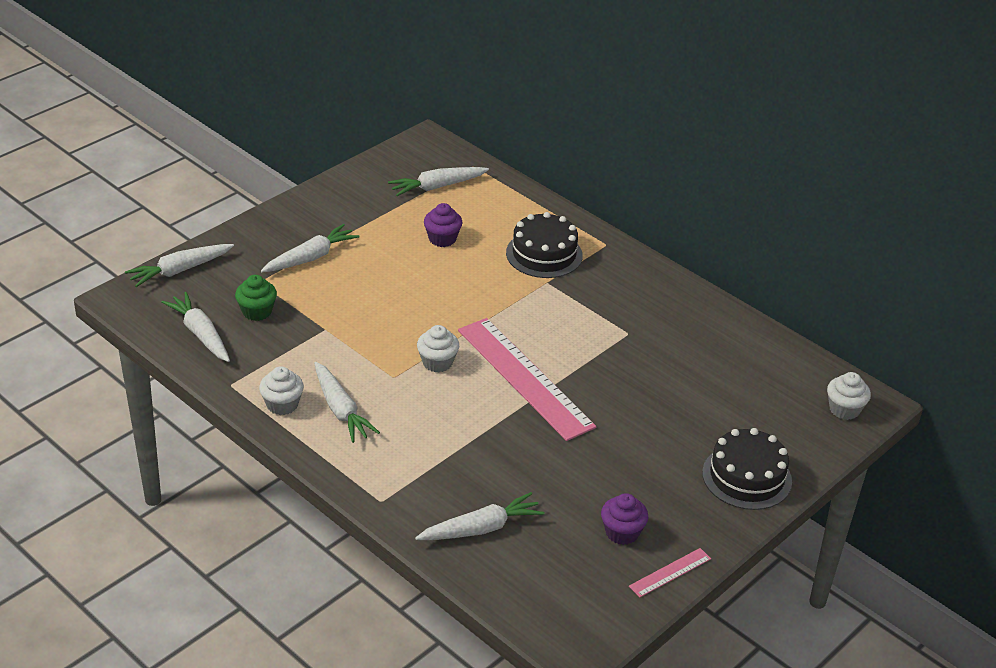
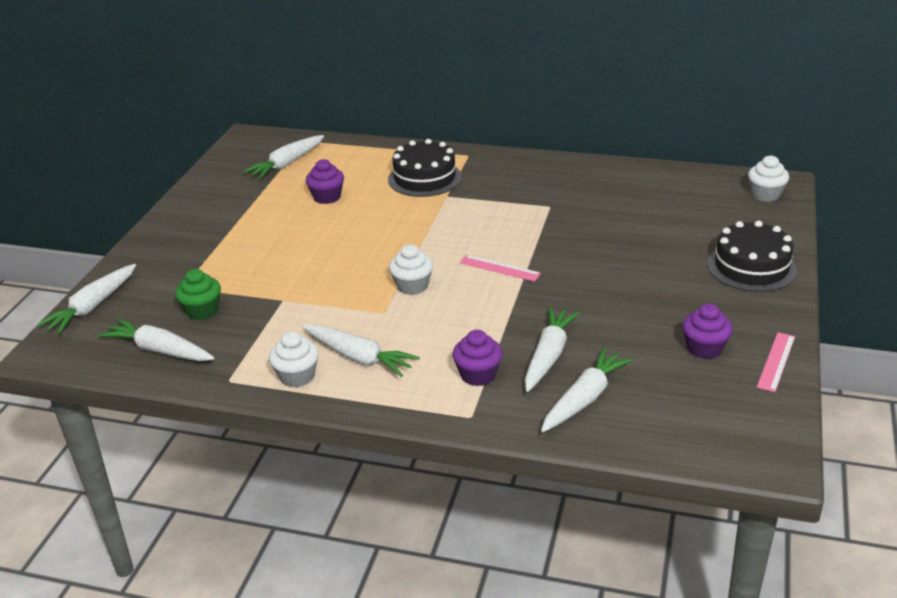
camera: 25 degrees left, 5 degrees down
(311, 257) = (218, 251): white carrot -> white carrot (549, 356)
(418, 468) = (478, 375): none -> purple cupcake
(524, 378) = (499, 268): pink ruler -> pink ruler, size x0.43

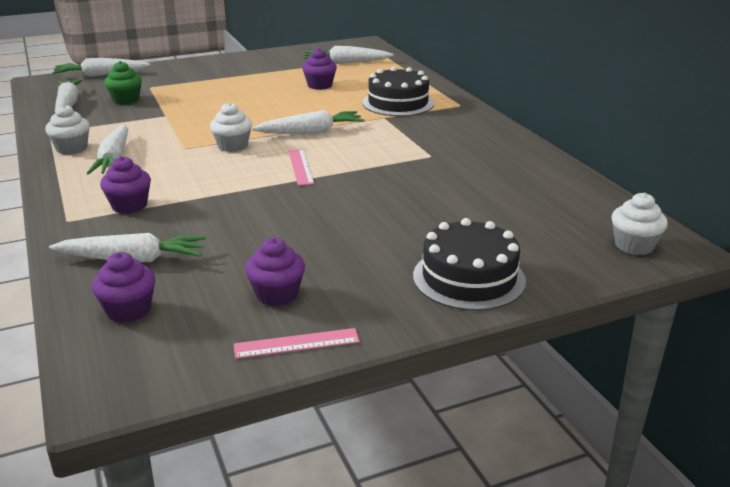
camera: 50 degrees right, 5 degrees down
(549, 356) = (186, 225): white carrot -> white carrot (311, 132)
(667, 421) = (128, 310): none -> purple cupcake

